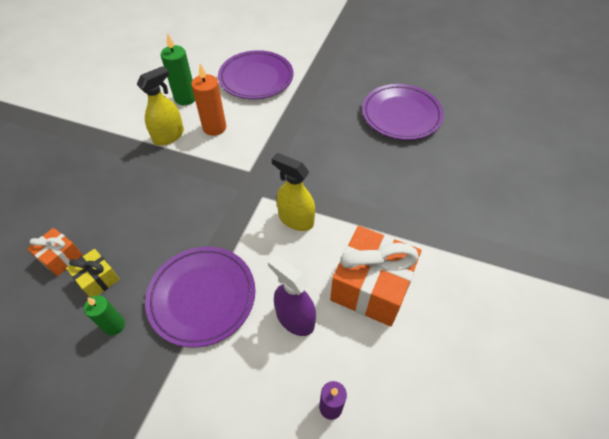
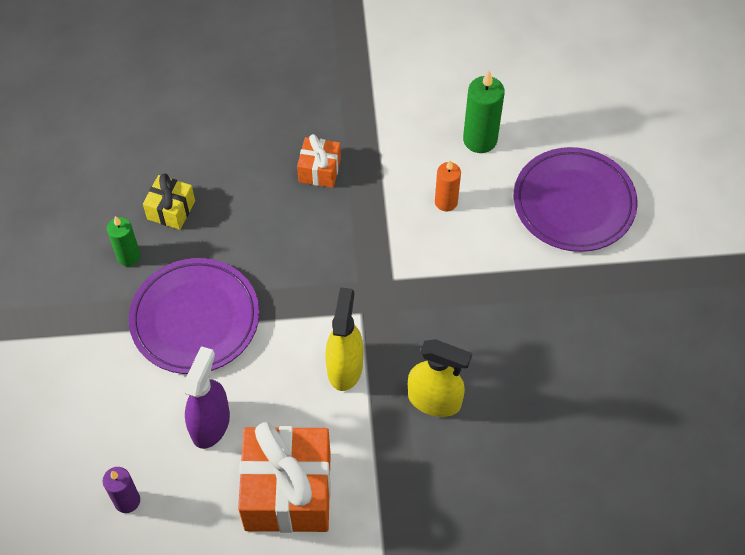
camera: 65 degrees right, 5 degrees up
(61, 257) = (180, 160): orange gift -> orange gift (319, 170)
(169, 136) = (402, 160): yellow spray bottle -> yellow spray bottle (434, 400)
(214, 127) = (446, 202): orange candle -> orange candle, size x0.65
(401, 115) = (614, 430): purple plate -> none

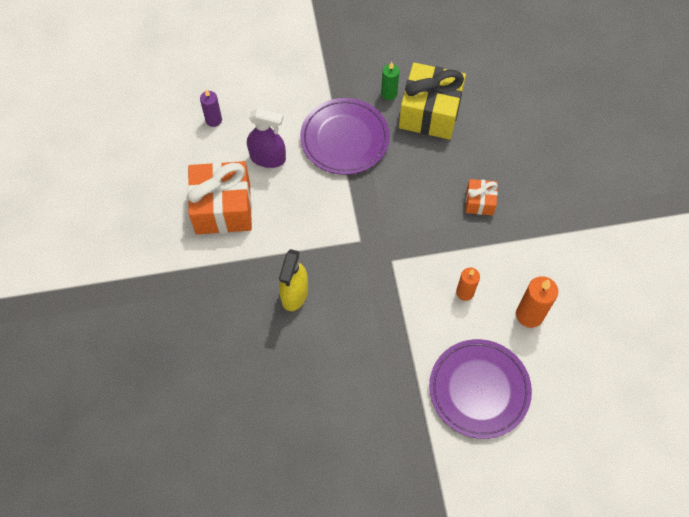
camera: 85 degrees right, 5 degrees up
(171, 210) = (430, 113): yellow gift -> yellow gift, size x2.00
(345, 367) = (316, 234): yellow spray bottle -> none
(480, 140) = (529, 315): green candle -> orange candle

